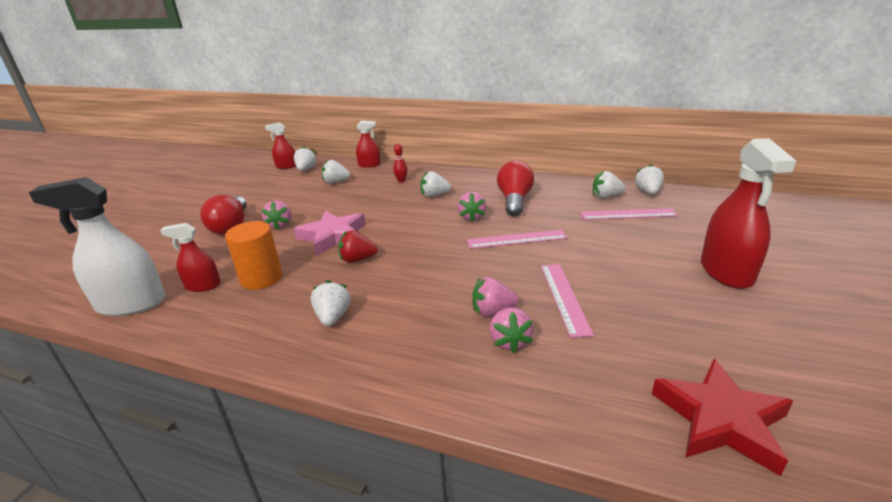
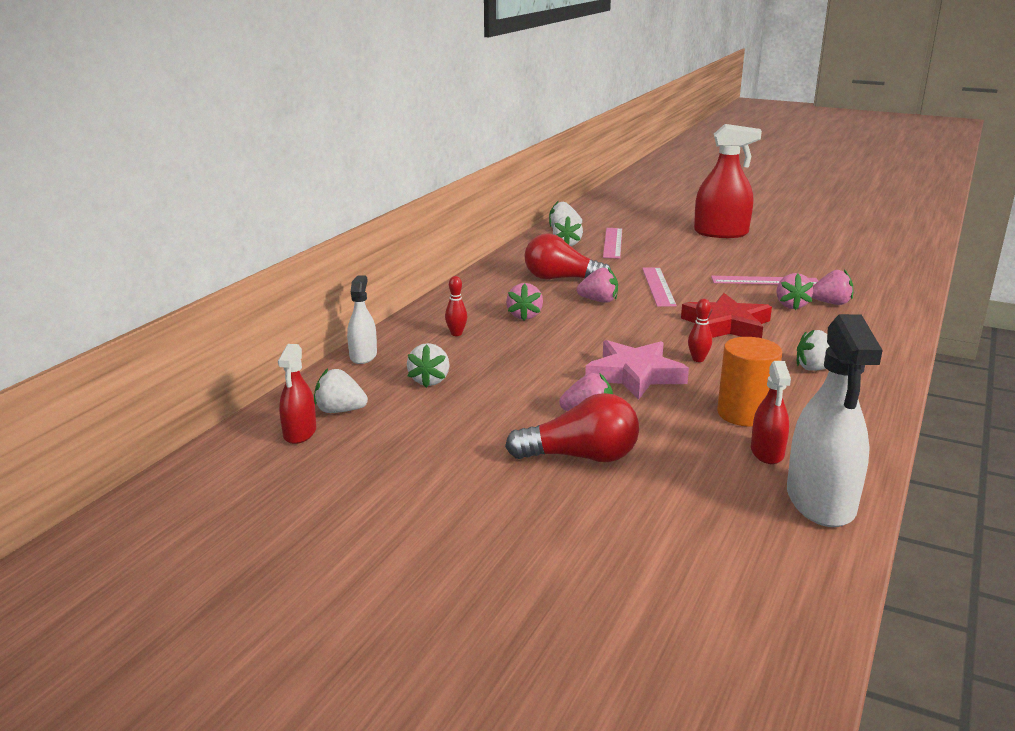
camera: 85 degrees left, 5 degrees down
(357, 259) = (698, 359): red strawberry -> red bowling pin
(369, 165) = (363, 356): red spray bottle -> white spray bottle
(434, 195) = (524, 316): white strawberry -> pink strawberry
(720, 420) = (887, 263): red star -> red star (727, 325)

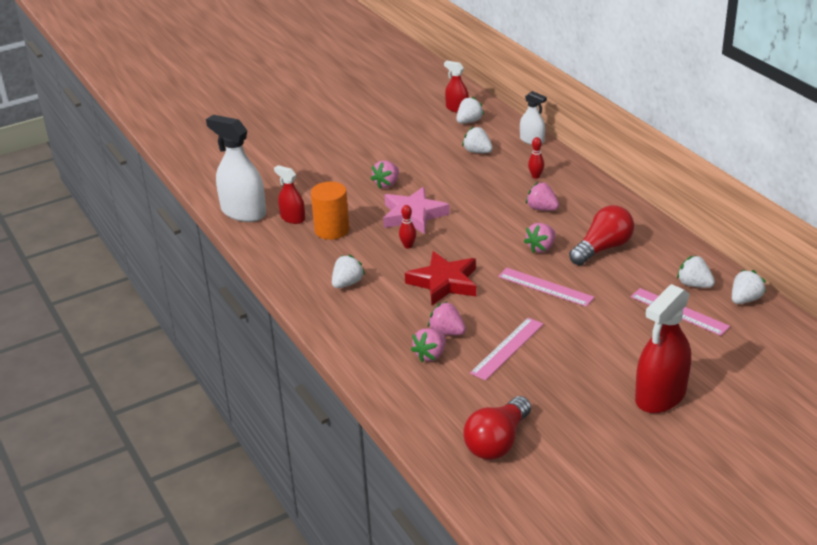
camera: 125 degrees right, 10 degrees up
(581, 457) = (351, 168): red light bulb -> red light bulb (497, 442)

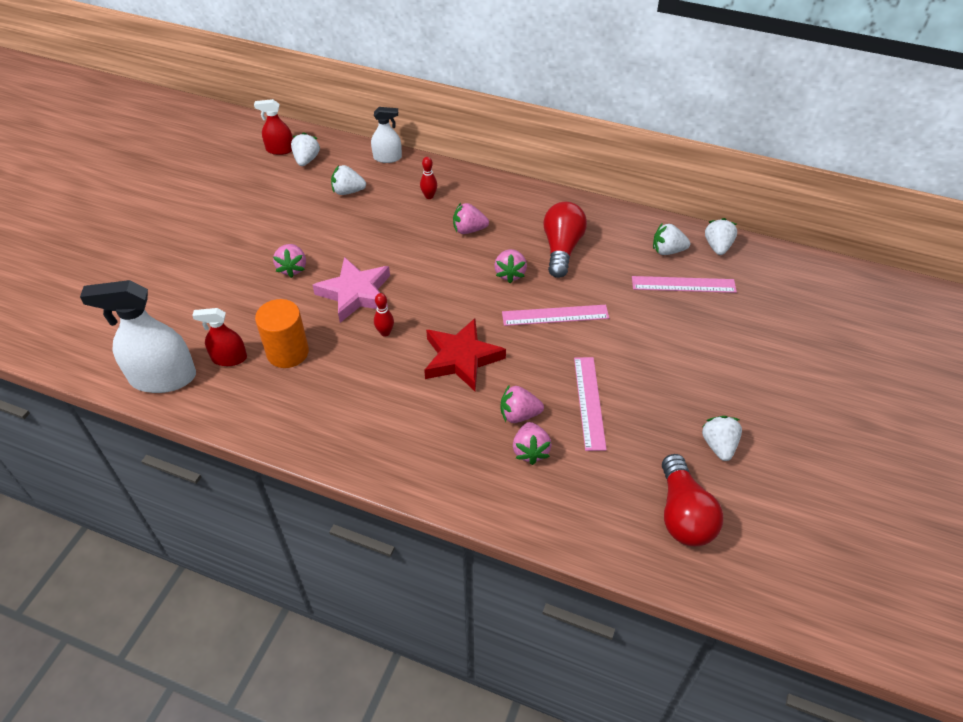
camera: 40 degrees left, 15 degrees up
(347, 283) = (367, 410): white strawberry -> white strawberry (718, 445)
(660, 396) = (754, 380): red spray bottle -> none

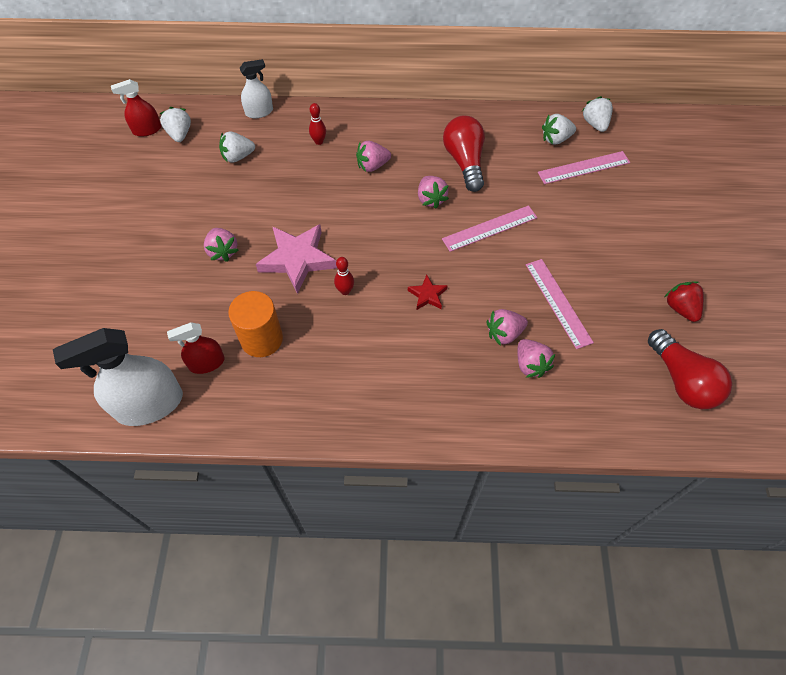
camera: 20 degrees left, 10 degrees up
(461, 358) = (427, 295): red star -> red star, size x0.49
(718, 445) = (680, 308): white strawberry -> red strawberry

